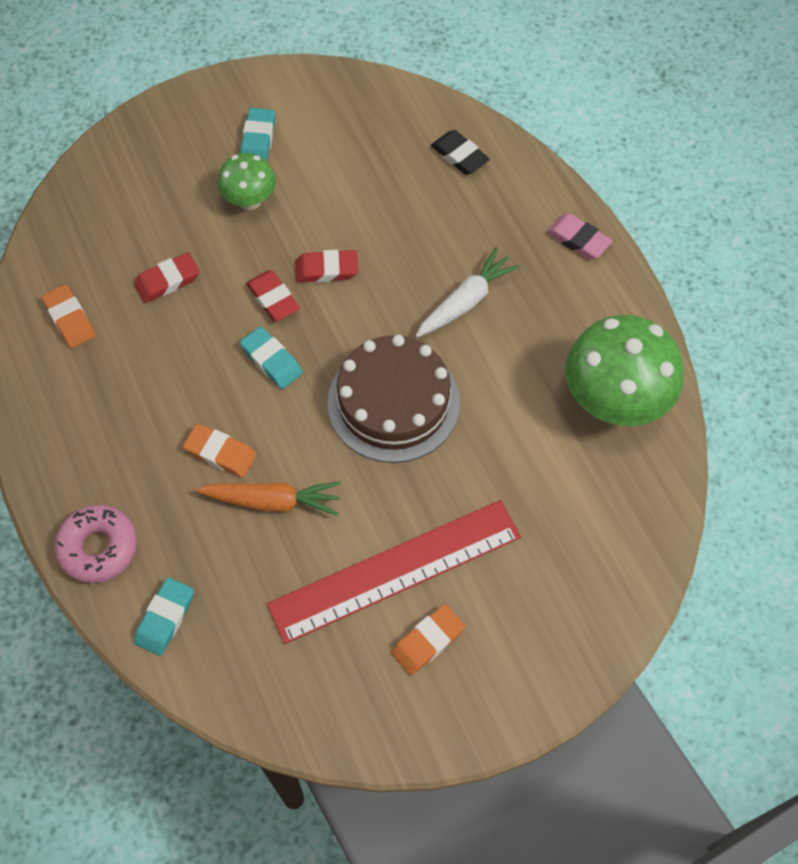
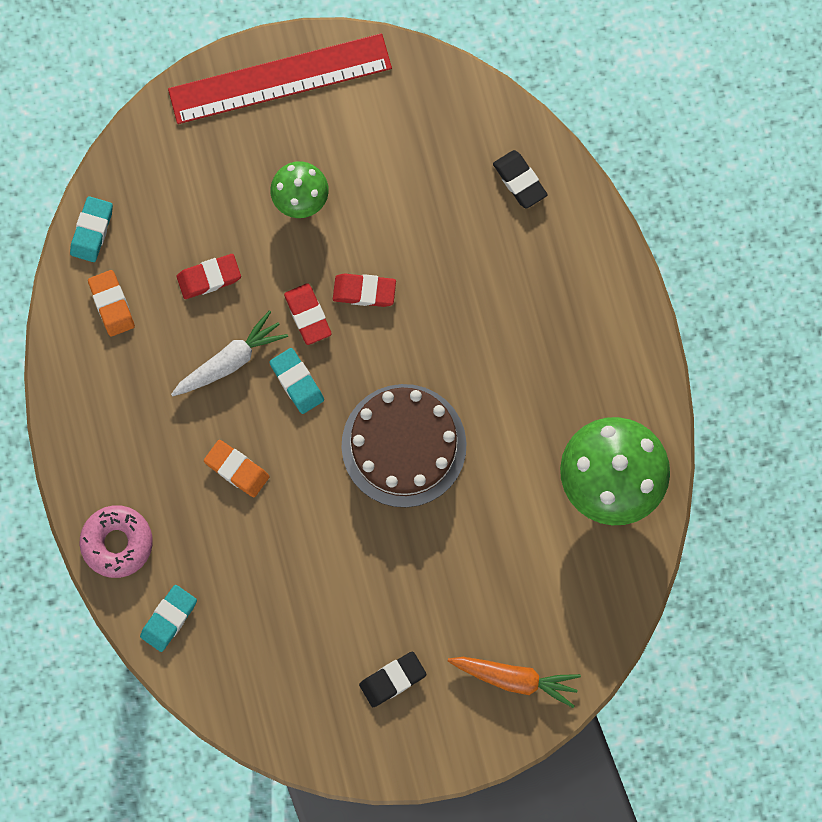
camera: 10 degrees right, 15 degrees up
(258, 139) = (319, 126): turquoise eraser -> turquoise eraser (92, 231)
(272, 501) = (277, 525): orange carrot -> orange carrot (515, 678)
(395, 571) = (376, 611): red ruler -> red ruler (280, 79)
(428, 641) = (392, 679): orange eraser -> black eraser
(466, 301) = (492, 350): white carrot -> white carrot (230, 360)
(578, 240) = (616, 299): pink eraser -> none

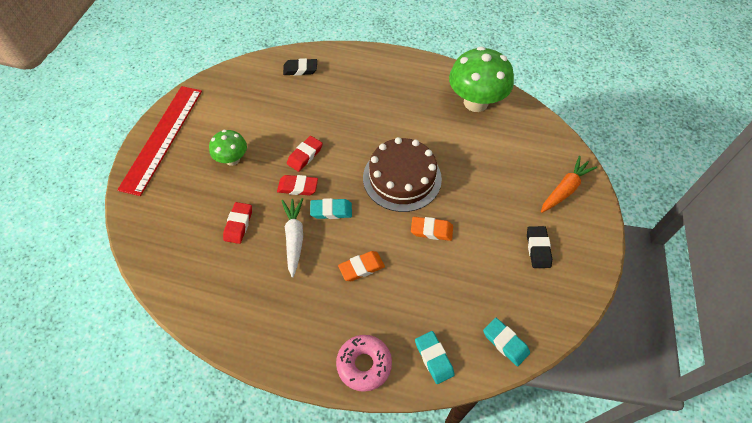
camera: 60 degrees left, 20 degrees down
(92, 231) = (159, 273): turquoise eraser -> turquoise eraser (505, 343)
(112, 304) = (211, 285): orange eraser -> orange eraser (431, 230)

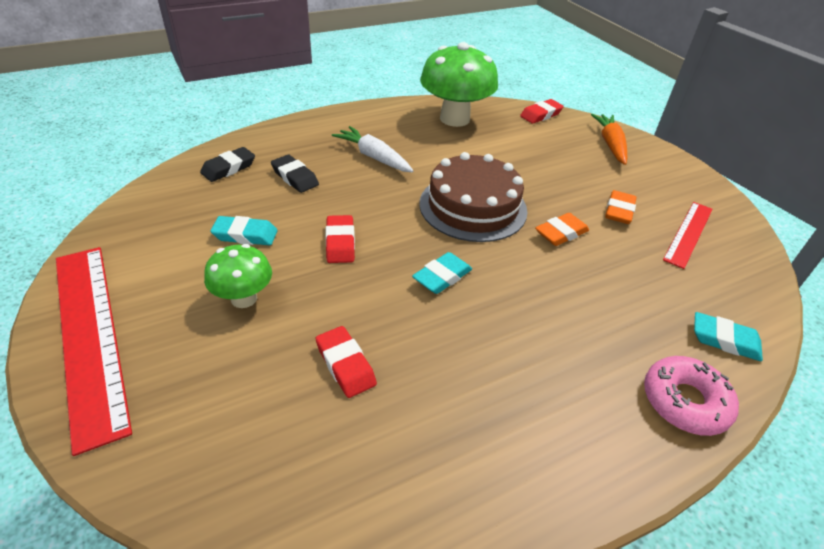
camera: 45 degrees left, 15 degrees down
(294, 238) = (437, 331): white carrot -> white carrot (374, 157)
(298, 187) = (372, 277): red eraser -> red eraser (541, 115)
(361, 267) = (547, 309): orange eraser -> orange eraser (619, 211)
(505, 343) = (747, 281): turquoise eraser -> turquoise eraser (245, 235)
(517, 288) = (688, 233): none -> red ruler
(538, 249) = (657, 195): black eraser -> black eraser (295, 177)

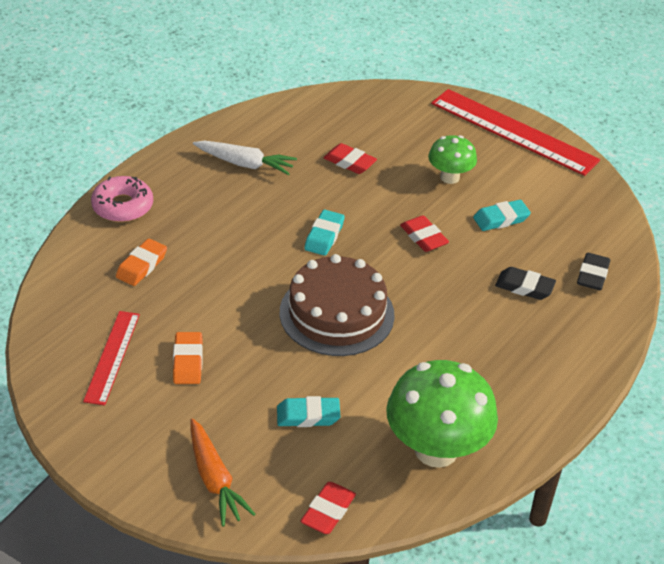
camera: 155 degrees right, 0 degrees up
(374, 157) = (477, 342): white carrot -> white carrot (245, 164)
(561, 233) = (241, 312): orange eraser -> orange eraser (141, 266)
(724, 340) = (89, 256): turquoise eraser -> turquoise eraser (308, 416)

